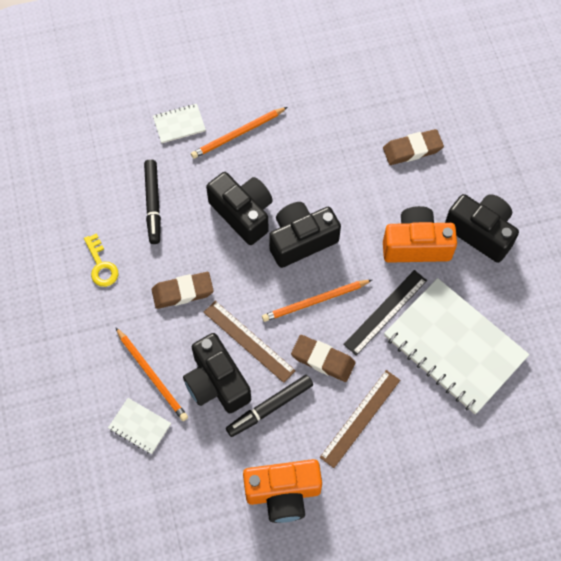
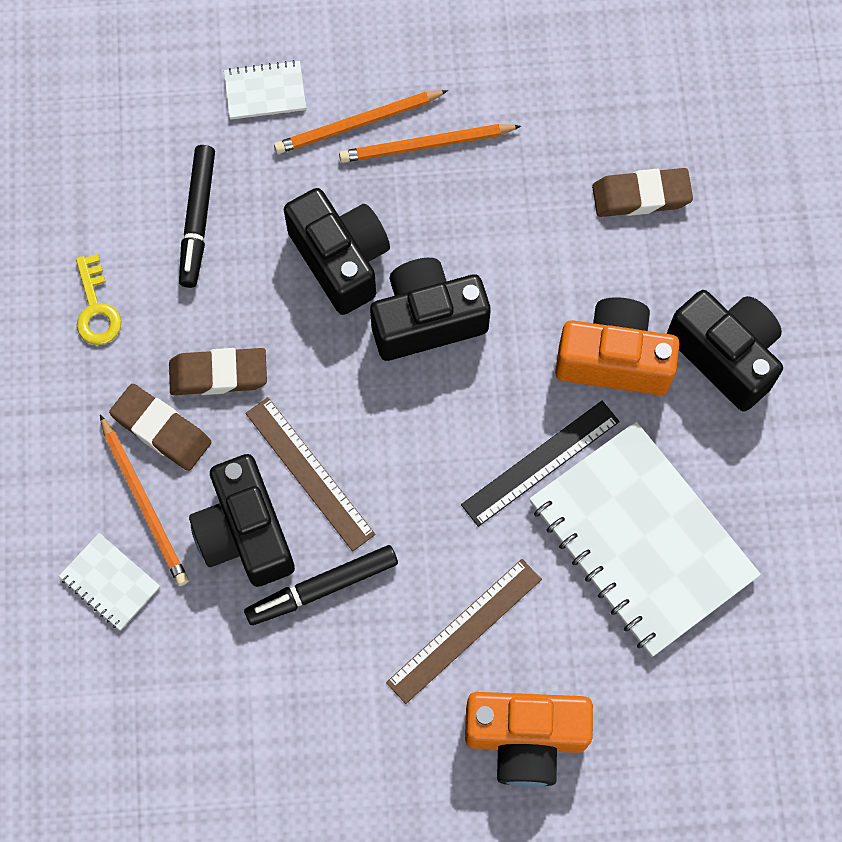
camera: 10 degrees right, 5 degrees up
(283, 493) = (317, 730): orange camera -> orange camera (525, 738)
(315, 301) = (429, 426): orange pencil -> orange pencil (426, 145)
(323, 360) = (423, 525): brown eraser -> brown eraser (161, 430)

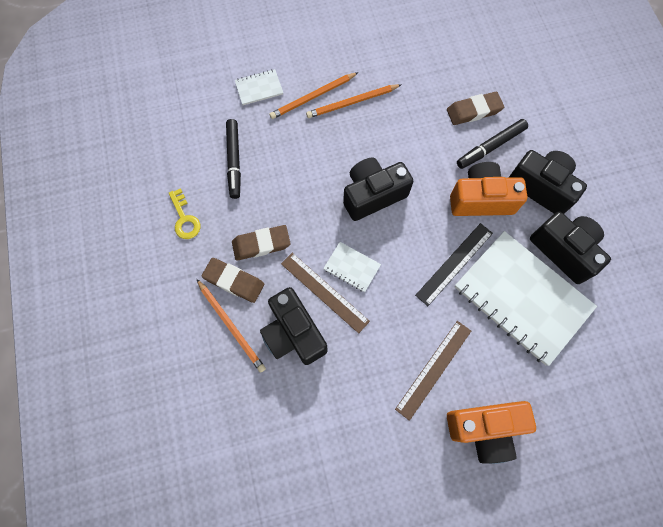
camera: 10 degrees left, 0 degrees up
(110, 582) = (219, 377): white notebook -> white notebook (352, 267)
(322, 588) = (345, 358): black marker -> black marker (490, 147)
(340, 259) = (318, 170): black camera -> black camera (564, 250)

